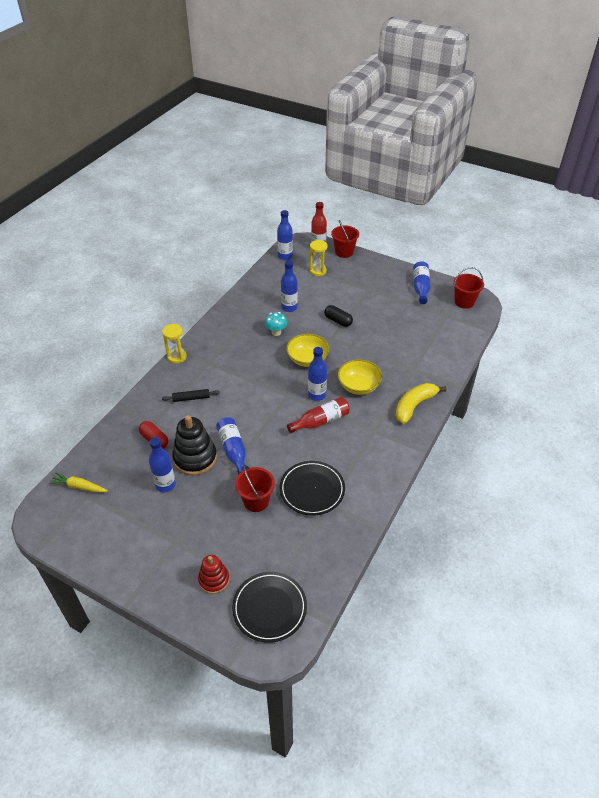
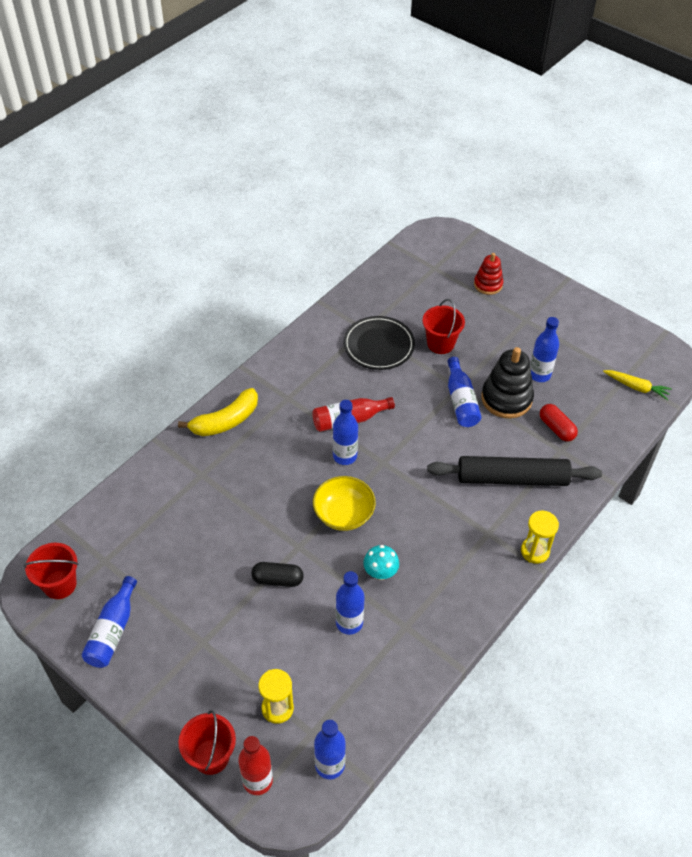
camera: 170 degrees left, 5 degrees up
(191, 398) = (512, 478): black rolling pin -> black rolling pin, size x2.23
(269, 608) = (439, 258): black plate -> none
(338, 321) = (277, 579): black capsule -> black capsule turned 45 degrees counterclockwise
(358, 386) = (286, 460): yellow bowl -> none

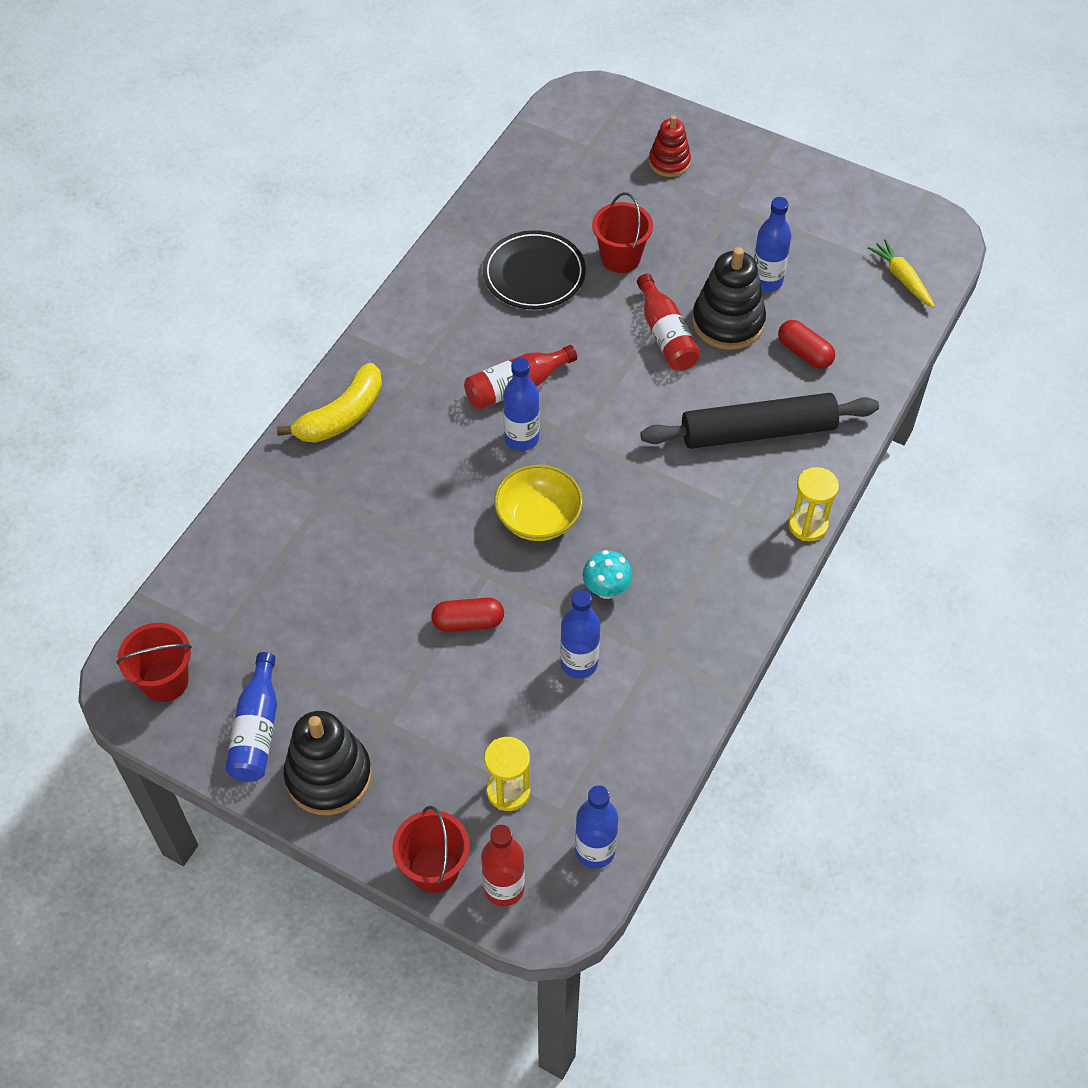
camera: 10 degrees left, 5 degrees up
(154, 673) = (329, 776): none -> black stacking toy
(277, 579) = (468, 622): black capsule -> red capsule
(461, 401) = (666, 335): blue bottle -> red bottle
(636, 387) = (902, 278): yellow carrot -> yellow carrot turned 135 degrees counterclockwise

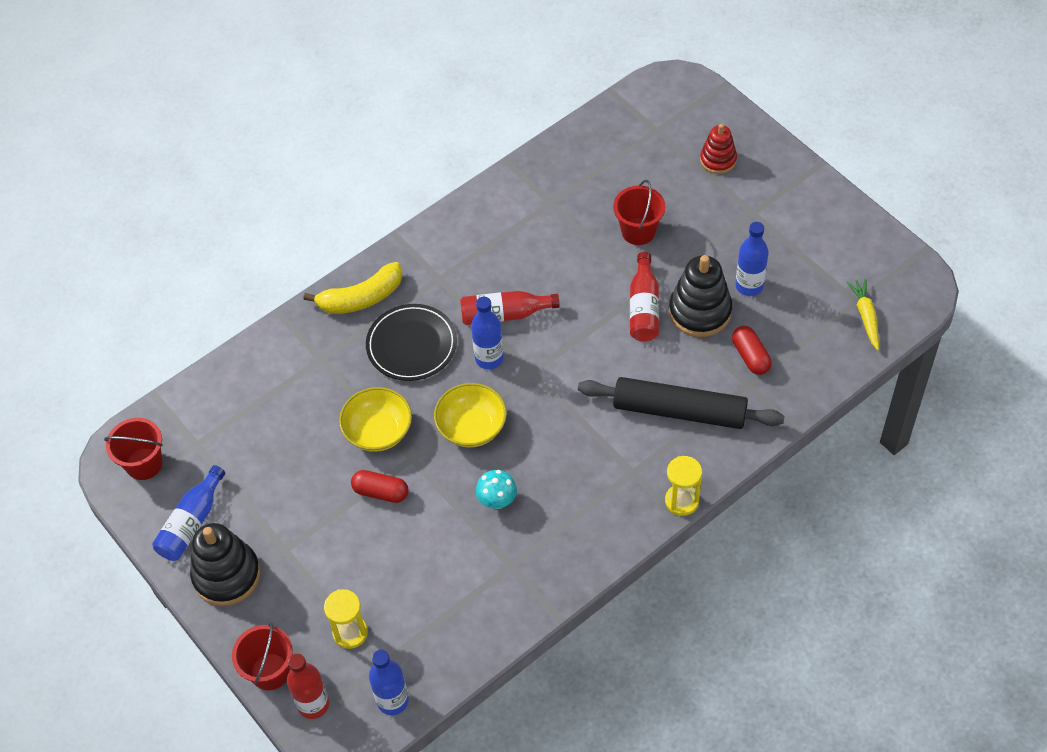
camera: 25 degrees right, 0 degrees up
(432, 556) = (378, 431): none -> yellow bowl
(534, 274) = (562, 225): black plate -> black plate (411, 345)
(579, 663) = (449, 552): blue bottle -> none

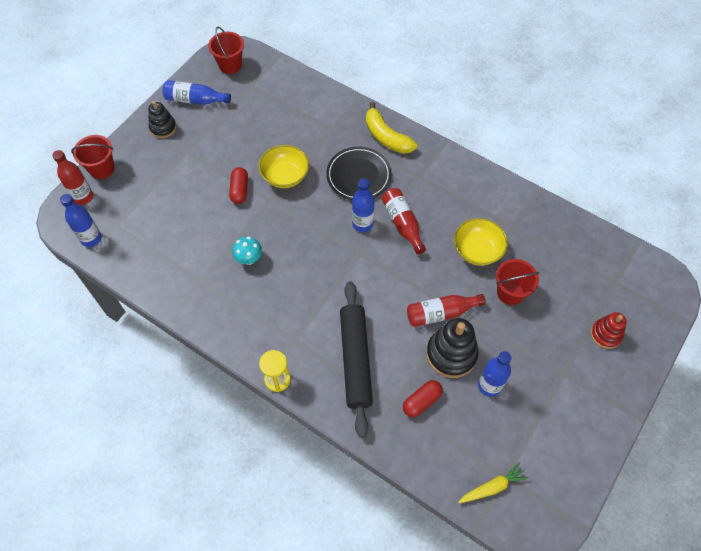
camera: 70 degrees right, 5 degrees up
(227, 575) = (163, 128): black stacking toy -> black stacking toy, size x0.62
(350, 632) = (135, 202): yellow hourglass -> none
(472, 427) = (303, 228): yellow bowl -> yellow bowl (477, 250)

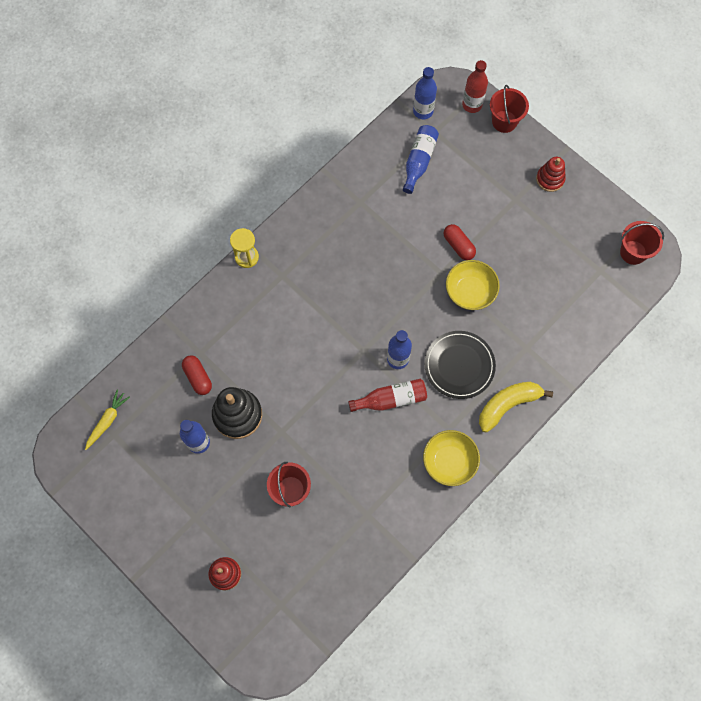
camera: 100 degrees right, 10 degrees up
(163, 128) = (550, 179): black stacking toy -> red stacking toy
(195, 100) = (585, 212): blue bottle -> blue bottle (419, 161)
(239, 190) = (458, 245): red capsule -> red capsule turned 45 degrees clockwise
(249, 259) = (375, 246): turquoise mushroom -> none
(355, 360) = (250, 326): black rolling pin -> none
(441, 313) = (282, 415): red bottle -> none
(477, 250) = (345, 469): yellow bowl -> yellow bowl (449, 461)
(492, 487) = (107, 421): yellow carrot -> yellow carrot turned 135 degrees counterclockwise

